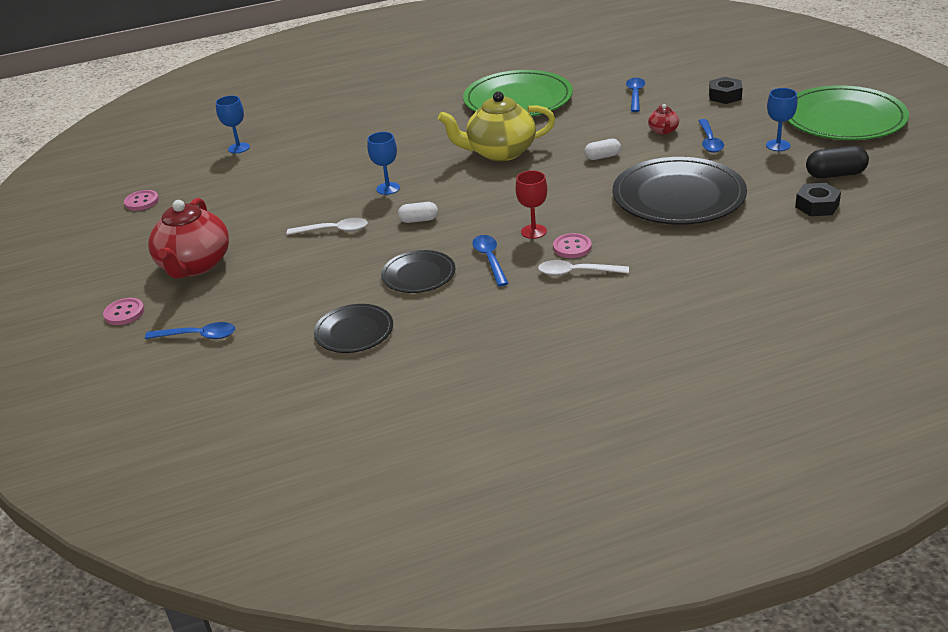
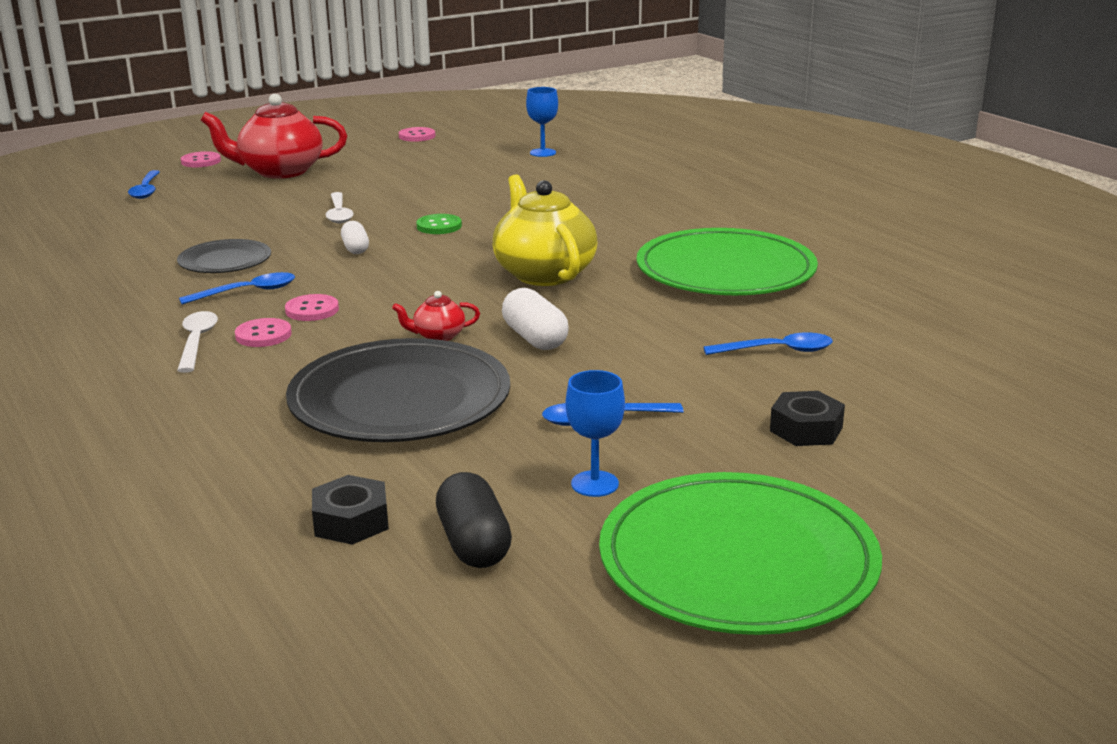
camera: 75 degrees right, 10 degrees down
(354, 331) = (120, 246): black plate -> none
(388, 188) = (439, 226): blue goblet -> green button
(533, 231) = (312, 310): red goblet -> pink button
(602, 157) = (534, 338): white capsule -> white capsule, size x1.53
(663, 131) = (636, 379): red teapot -> red teapot (438, 336)

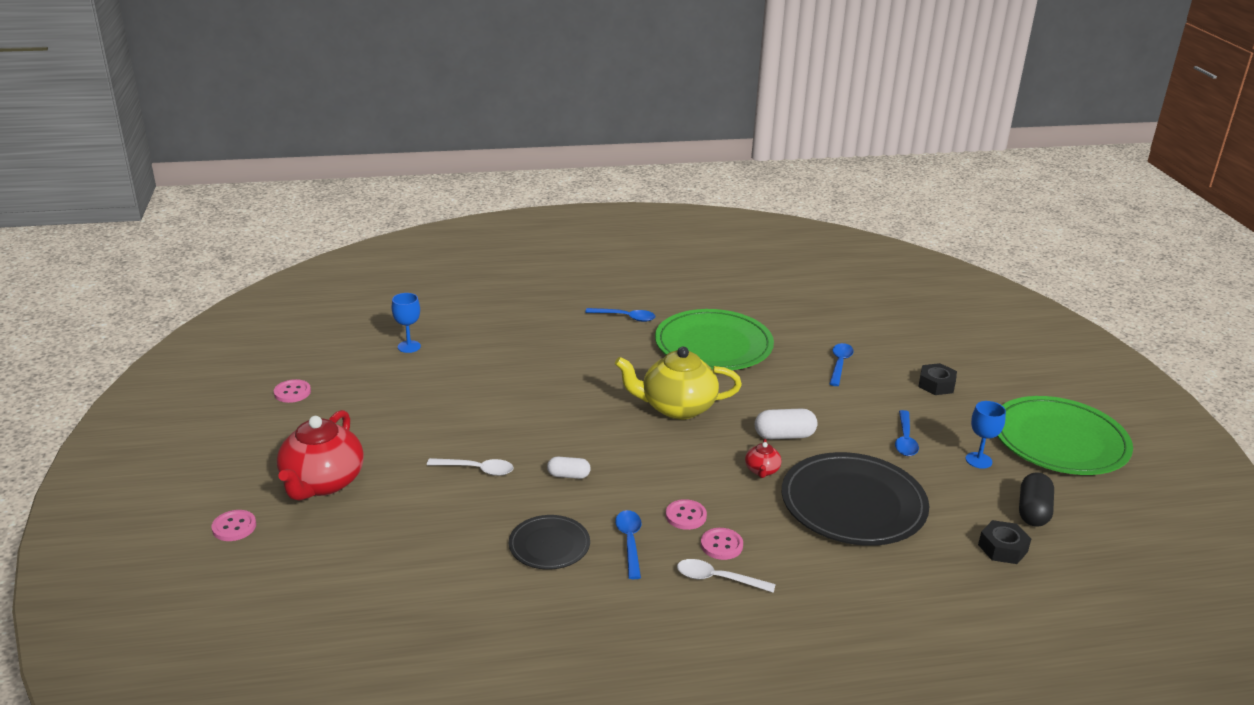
camera: 70 degrees left, 5 degrees up
(146, 190) = (300, 573): blue spoon -> blue spoon (625, 317)
(439, 226) = (547, 429): green button -> none
(474, 543) = (1033, 511): black capsule -> black capsule turned 75 degrees counterclockwise

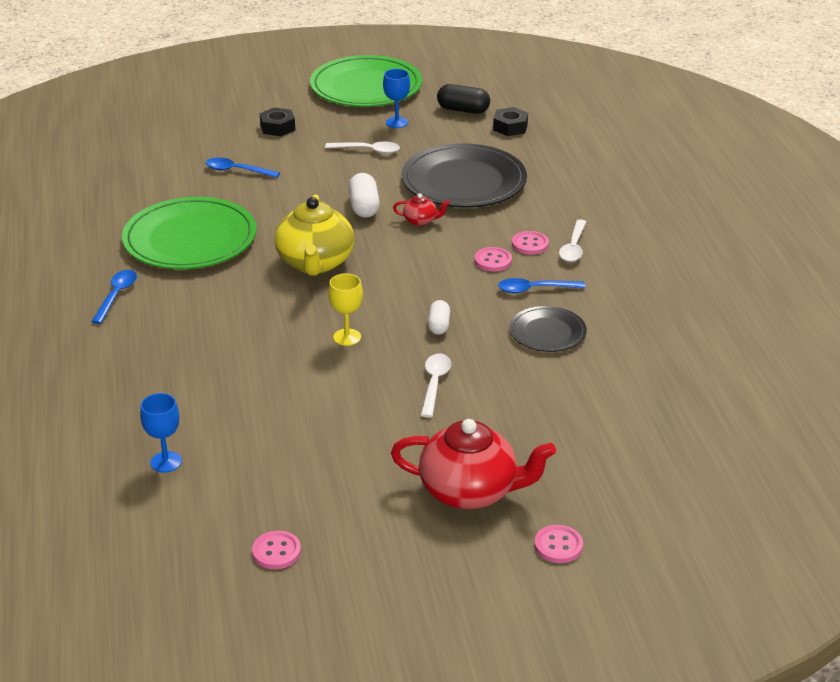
camera: 90 degrees left, 5 degrees up
(555, 424) = (347, 337): none -> yellow goblet
(905, 440) = (368, 150): blue spoon -> white spoon

